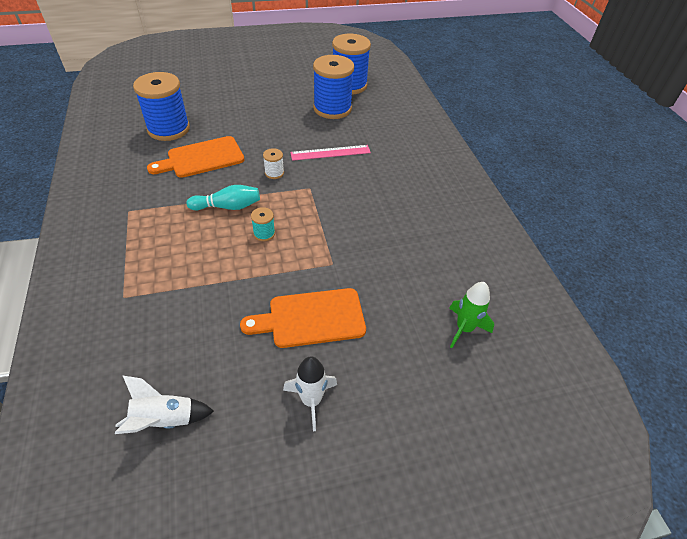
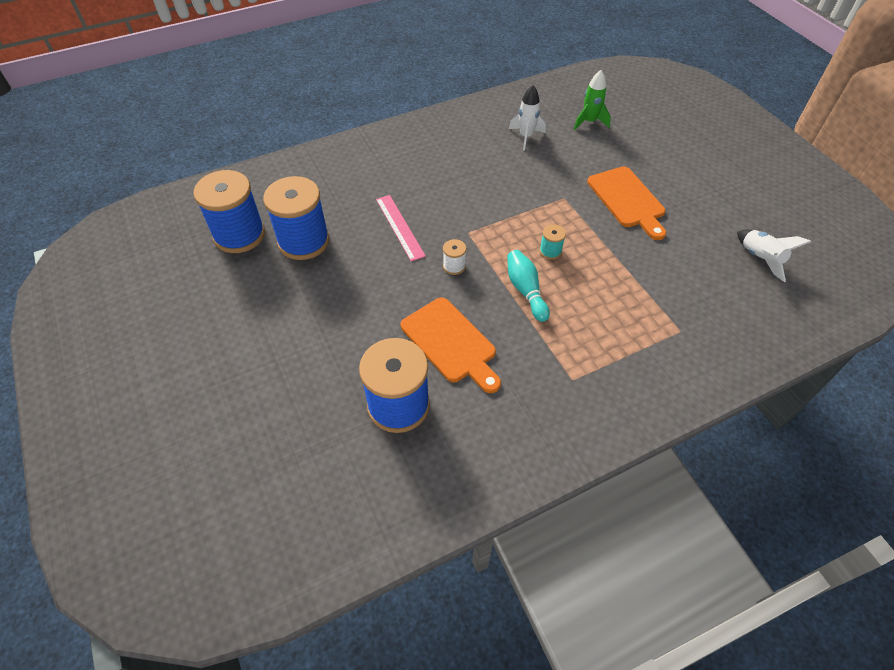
camera: 100 degrees left, 5 degrees up
(311, 401) = (694, 187): white rocket -> white rocket (526, 137)

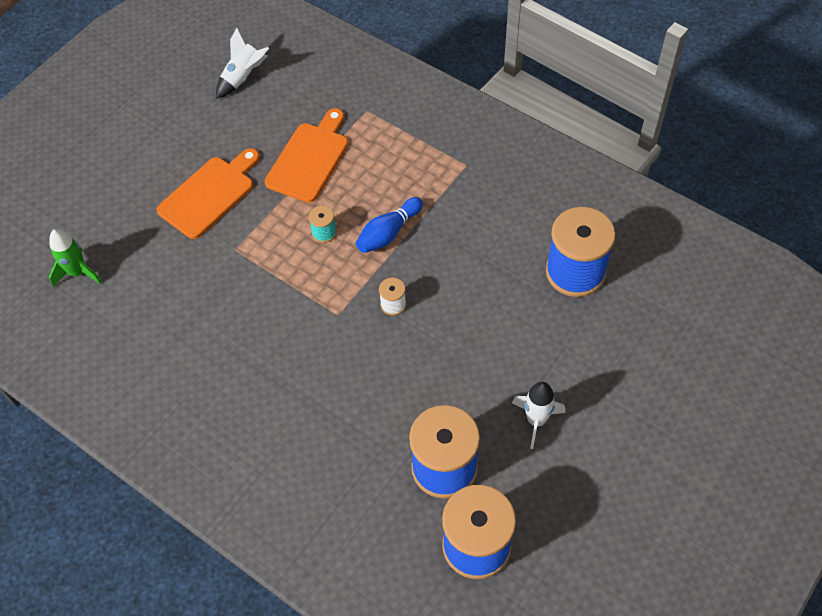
camera: 115 degrees left, 5 degrees up
(399, 227) = (366, 382): pink ruler -> none
(451, 343) = (487, 264): orange cutting board -> orange cutting board (309, 158)
(525, 290) = (388, 233): turquoise bowling pin -> blue bowling pin
(526, 137) = (139, 326): white rocket -> white rocket (536, 420)

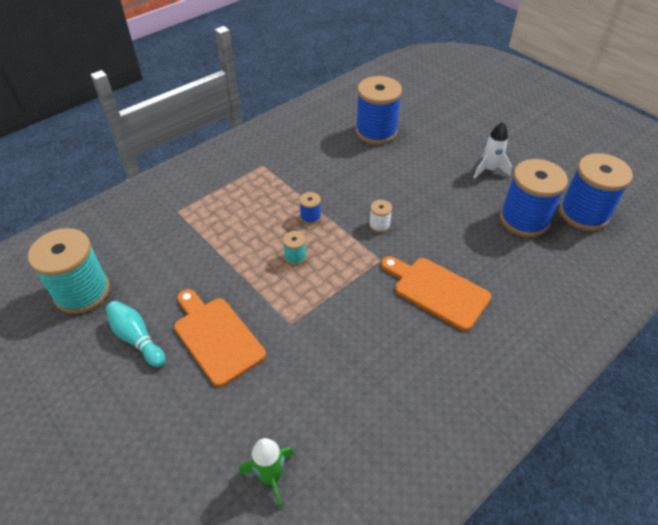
camera: 80 degrees left, 10 degrees down
(198, 136) = (137, 338): none -> turquoise bowling pin
(243, 77) = (82, 292): white rocket -> turquoise spool
(309, 158) = (210, 255): orange cutting board -> orange cutting board (437, 291)
(388, 233) = (310, 217): blue bowling pin -> blue spool

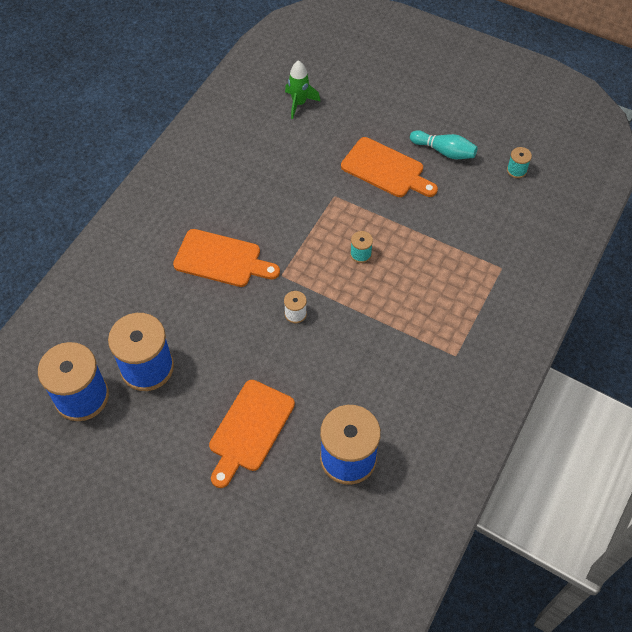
camera: 160 degrees right, 10 degrees up
(82, 292) = (516, 170): turquoise spool -> turquoise spool, size x0.43
(310, 217) = (368, 302): blue spool -> none
(443, 162) = (249, 429): none -> orange cutting board
(489, 170) = (192, 433): white rocket -> none

